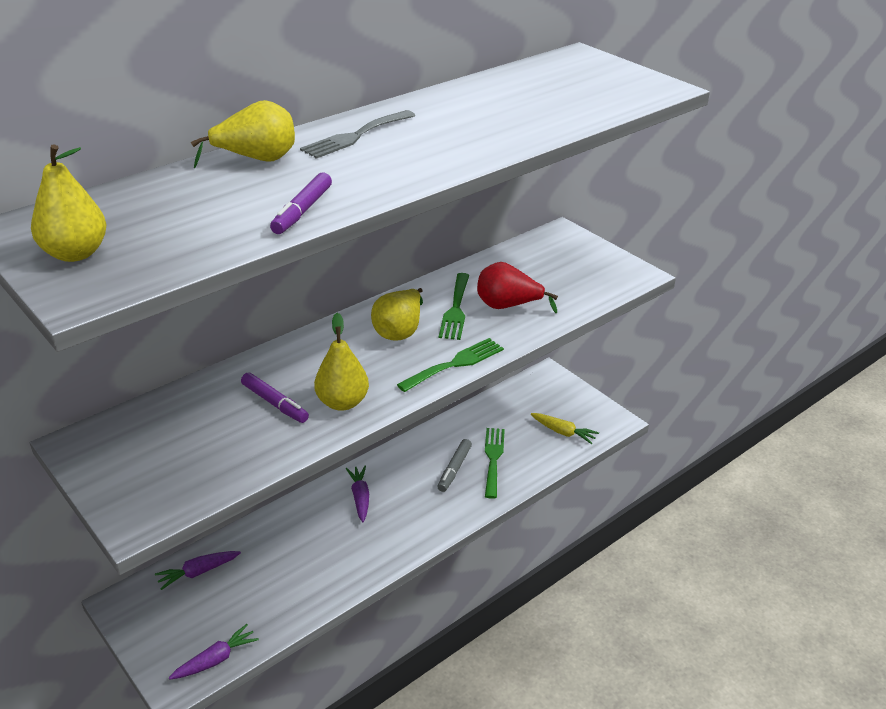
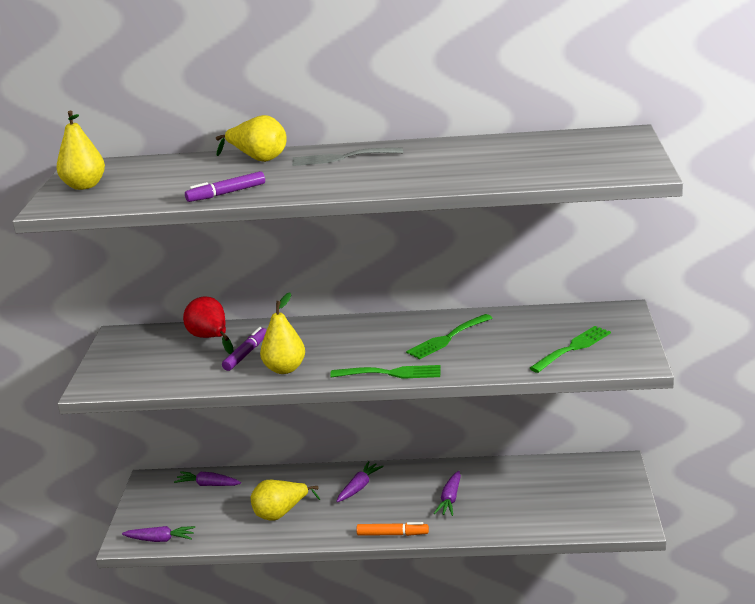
camera: 45 degrees right, 10 degrees down
(275, 403) = (246, 354): purple marker -> purple marker turned 150 degrees counterclockwise
(399, 331) = (386, 339): yellow pear -> yellow pear (281, 513)
(443, 527) = (392, 534): none -> orange marker
(454, 469) = (450, 499): grey marker -> purple carrot
(493, 458) = (490, 505): green fork -> green fork (573, 348)
(508, 306) = (490, 349): red pear -> red pear (210, 338)
(563, 432) = (574, 512): yellow carrot -> none

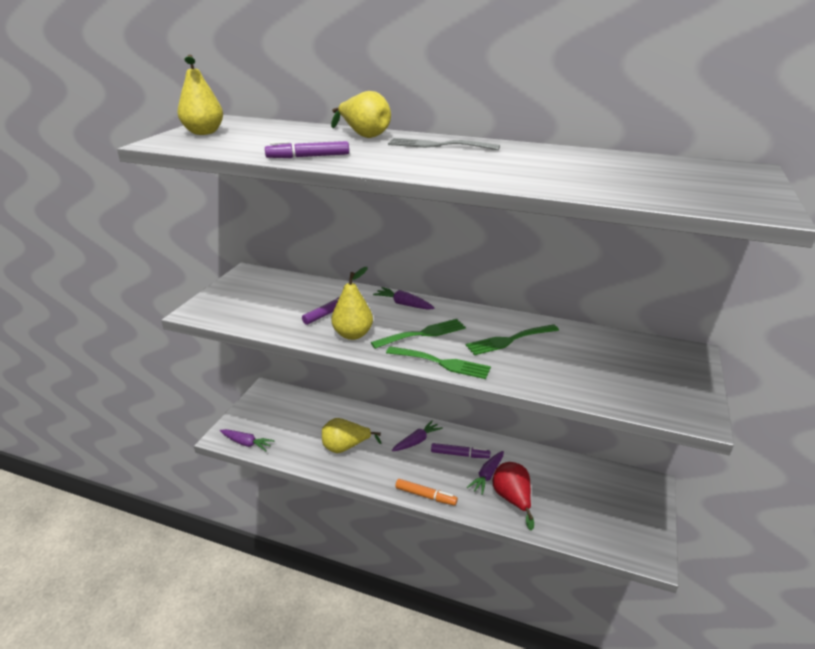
camera: 15 degrees right, 5 degrees up
(208, 485) = (304, 405): purple carrot -> purple carrot (404, 304)
(210, 338) = (311, 291): red pear -> red pear (512, 499)
(412, 487) = (460, 454): none -> purple marker
(573, 348) = (629, 381): green fork -> green fork (423, 334)

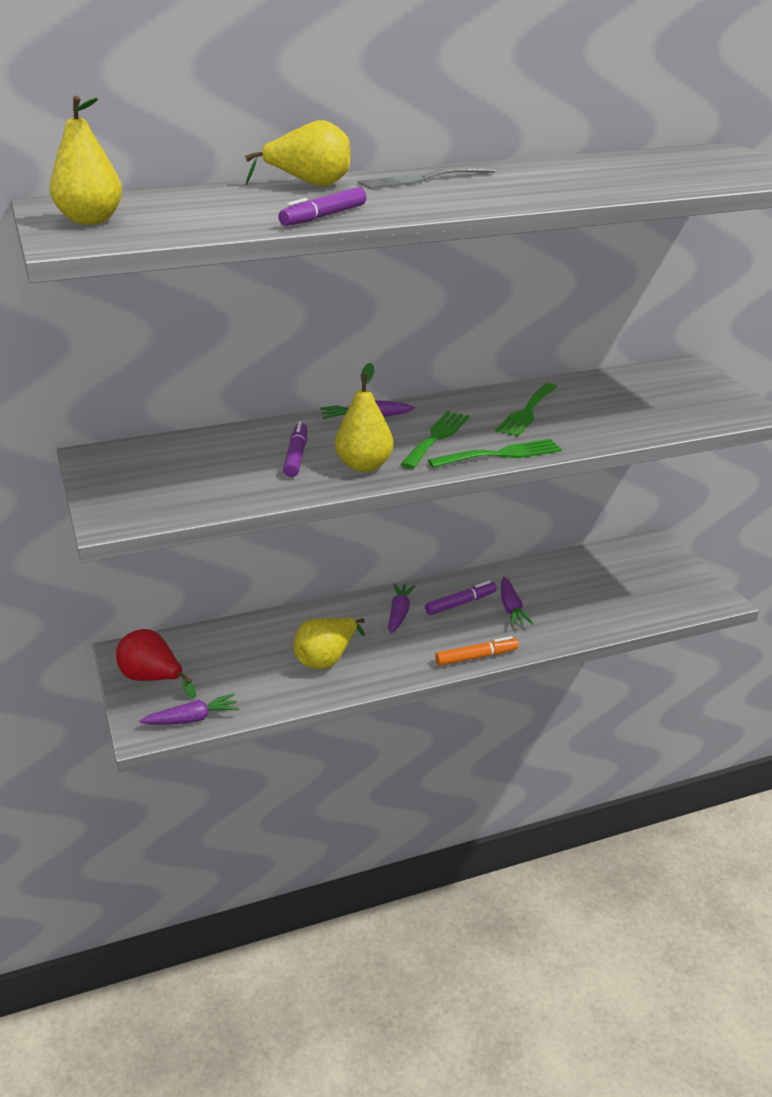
camera: 40 degrees left, 0 degrees up
(512, 499) = (560, 616): red pear -> red pear (153, 679)

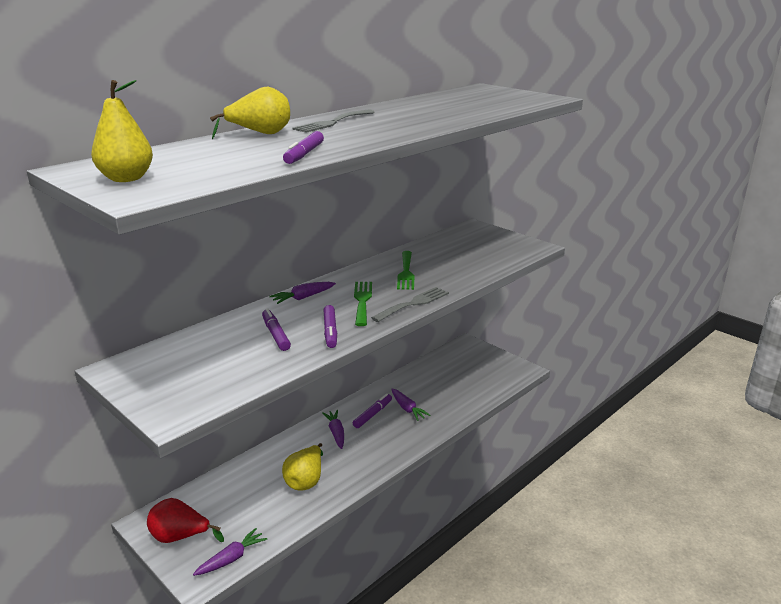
camera: 25 degrees left, 5 degrees down
(364, 466) = (330, 331): yellow pear -> purple marker
(476, 657) = (406, 448): orange marker -> none
(501, 454) = (414, 303): green fork -> grey fork

